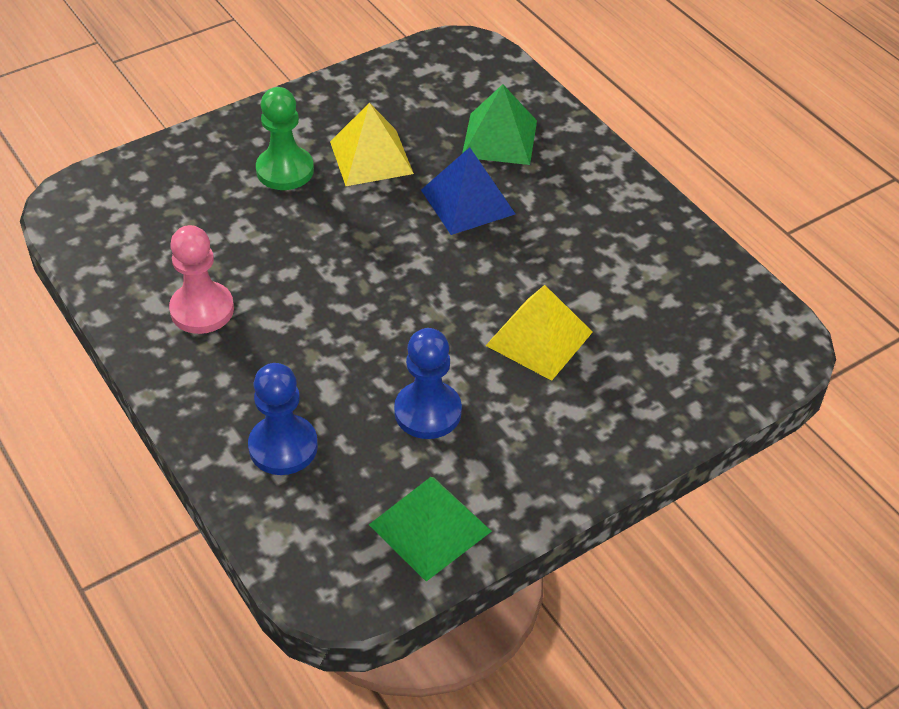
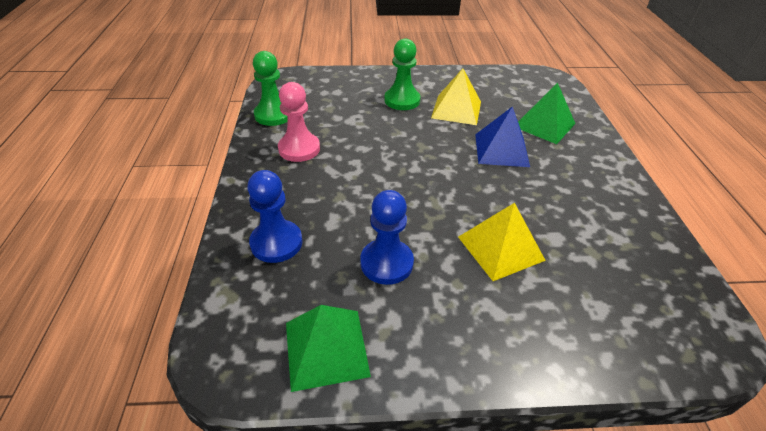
camera: 30 degrees right, 5 degrees down
(116, 270) = (273, 115): none -> green pawn

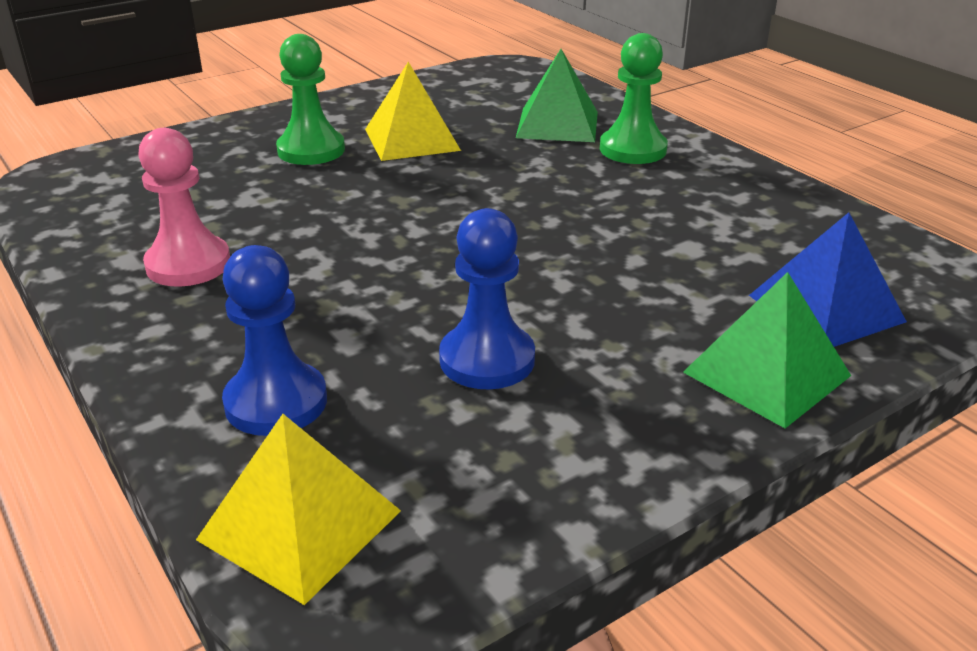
camera: 30 degrees left, 10 degrees down
(273, 115) = (87, 232): green pawn -> green pawn (633, 149)
(326, 348) = (496, 499): green pyramid -> green pyramid (766, 373)
(501, 150) = (526, 170): blue pyramid -> blue pyramid (826, 308)
(501, 248) = (631, 283): yellow pyramid -> yellow pyramid (300, 525)

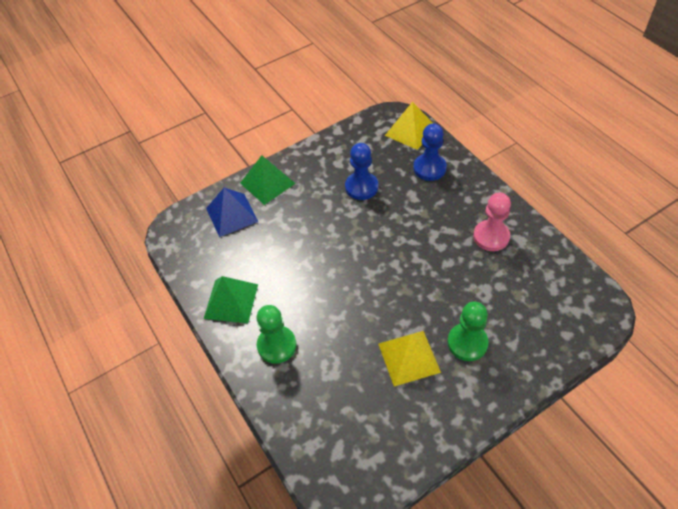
camera: 175 degrees left, 20 degrees up
(557, 124) = (317, 380): green pyramid -> green pyramid (231, 301)

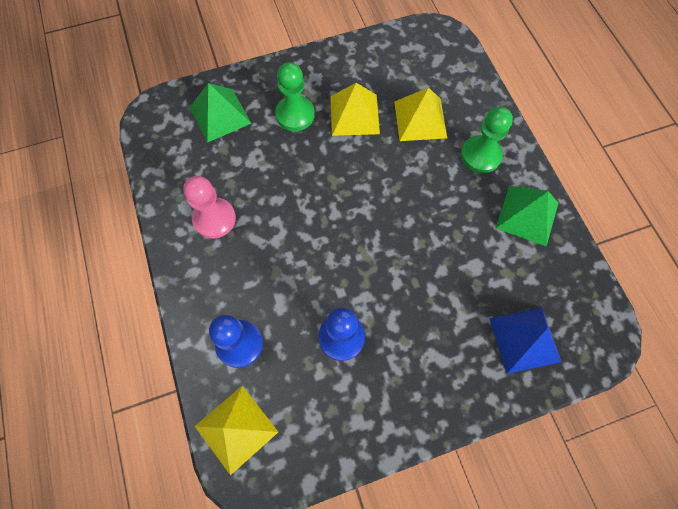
camera: 170 degrees left, 15 degrees up
(267, 183) = (471, 384): green pyramid -> green pyramid (220, 115)
(342, 369) = (420, 119): none -> yellow pyramid

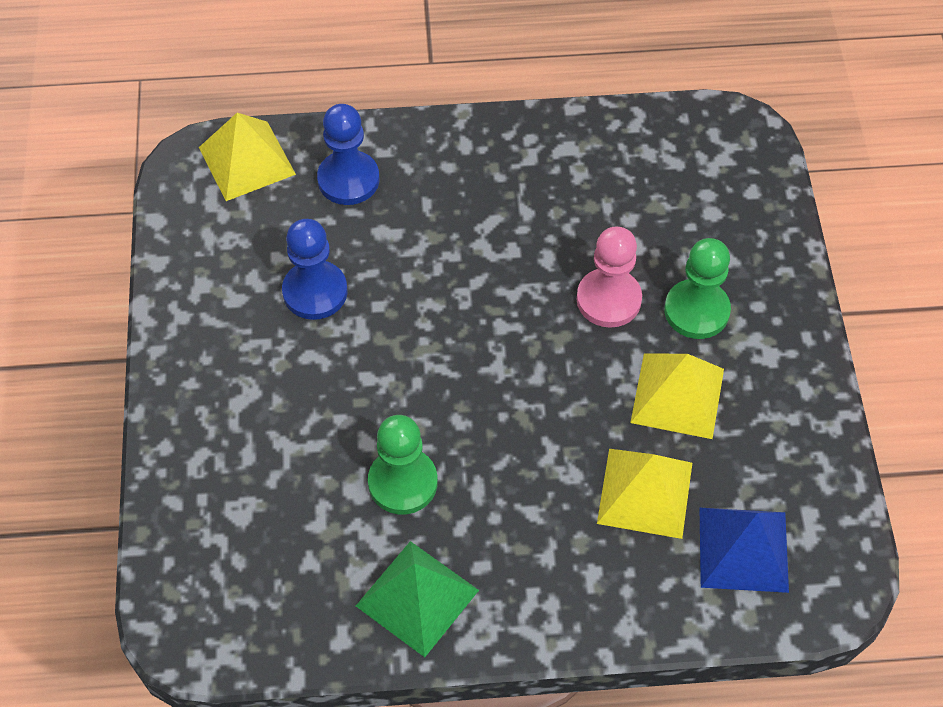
camera: 105 degrees right, 10 degrees down
(214, 219) = (538, 179): pink pawn -> pink pawn (608, 299)
(220, 115) = (718, 211): green pyramid -> none
(480, 155) = (548, 565): green pawn -> green pawn (403, 482)
(524, 339) = (225, 518): blue pyramid -> blue pyramid (743, 549)

